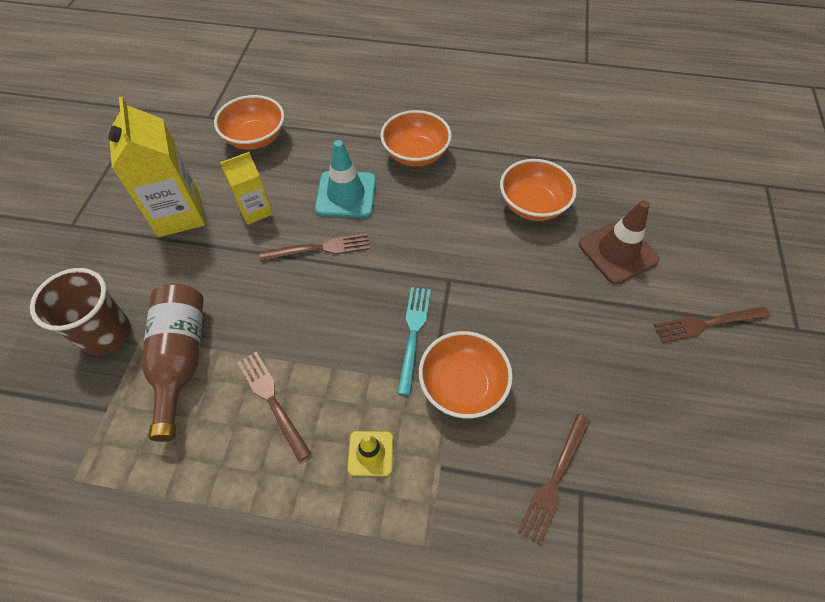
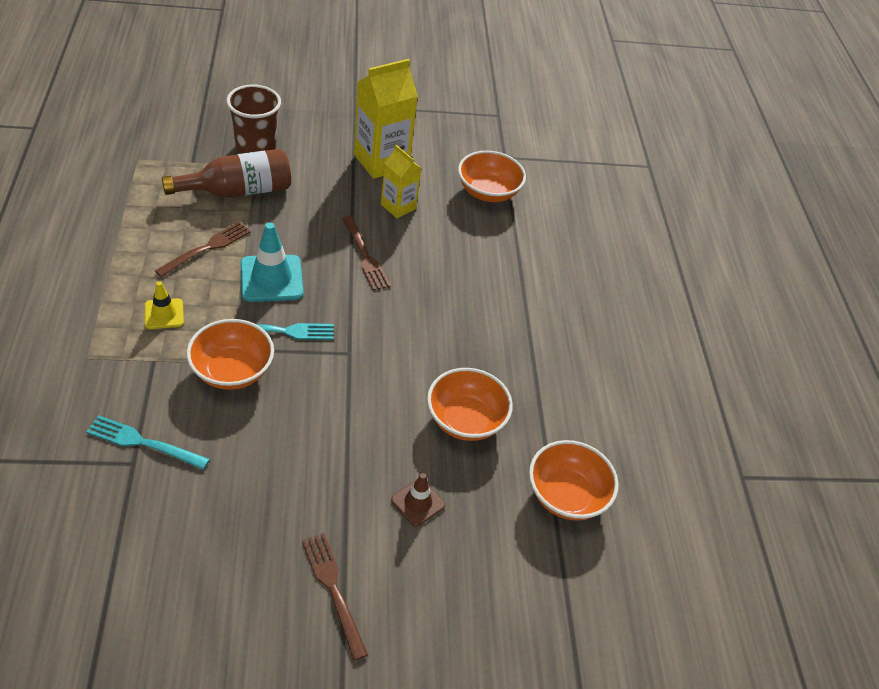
camera: 70 degrees right, 10 degrees down
(346, 194) = (435, 265): turquoise traffic cone -> turquoise traffic cone (271, 278)
(415, 154) = (508, 313): orange bowl -> orange bowl (566, 495)
(554, 481) = (143, 443): brown fork -> turquoise fork
(617, 252) = (418, 502): brown traffic cone -> brown traffic cone, size x0.59

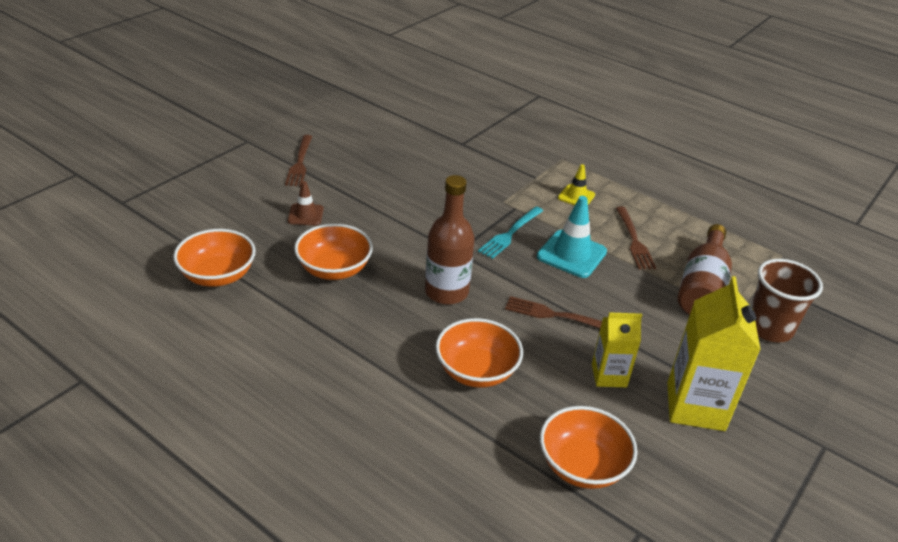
camera: 135 degrees right, 10 degrees down
(143, 443) = (473, 151): turquoise fork -> none
(232, 371) = (495, 199): orange bowl -> orange bowl (476, 371)
(333, 589) = (300, 163): brown fork -> brown fork turned 75 degrees clockwise
(409, 330) = (446, 292): none -> brown bottle

